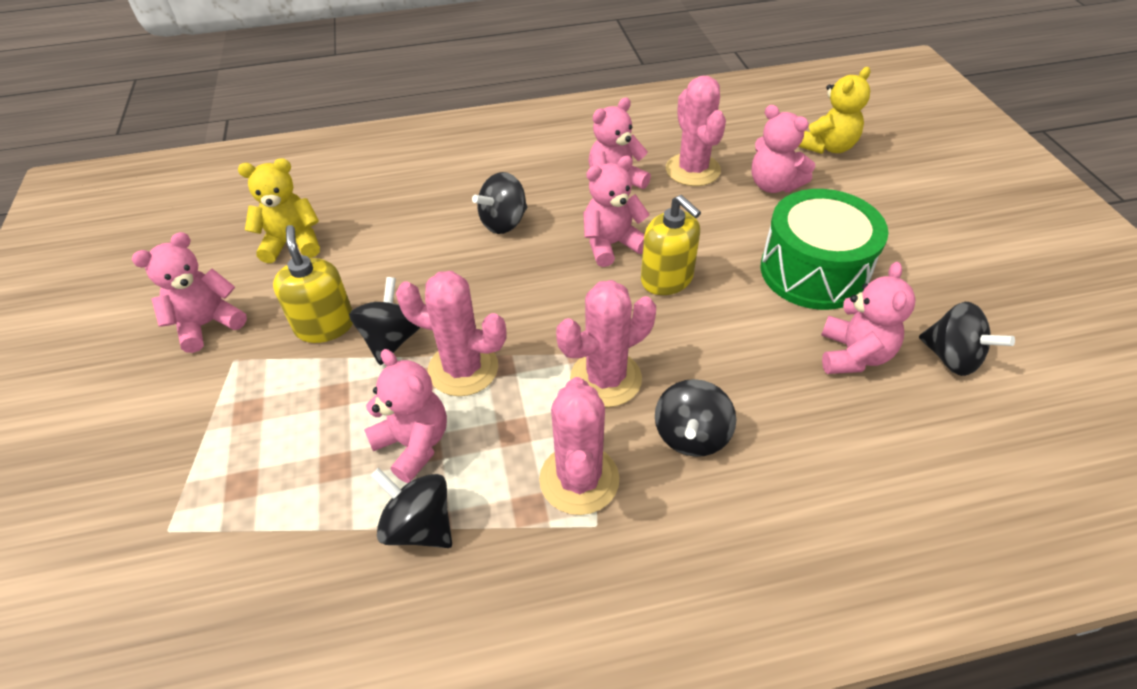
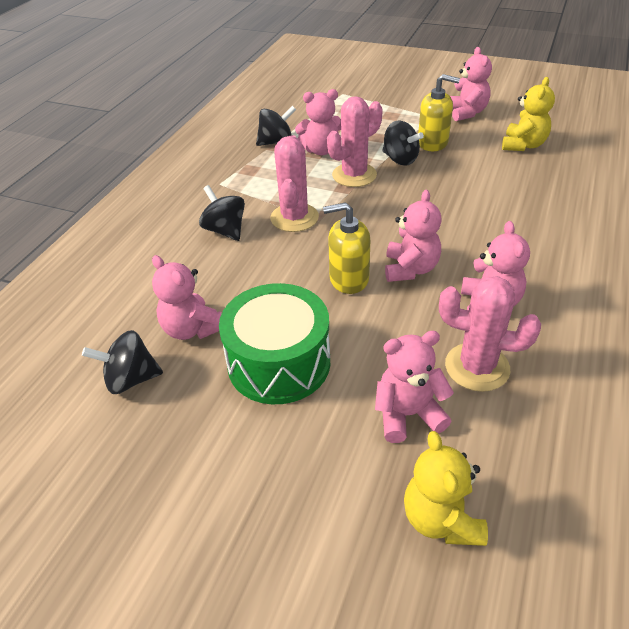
camera: 125 degrees right, 5 degrees down
(504, 222) = (481, 229): black spinning top -> none
(579, 479) = (246, 187): pink cactus -> none

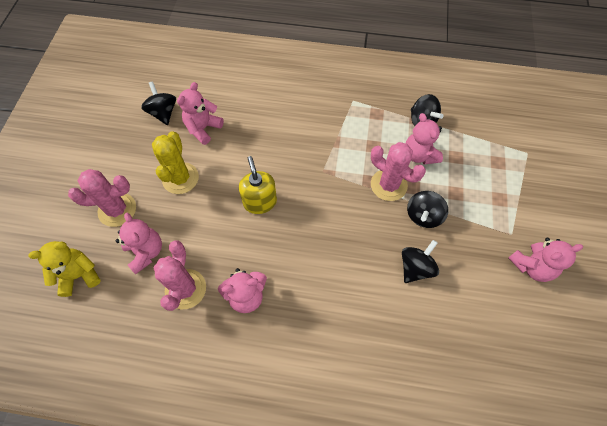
camera: 75 degrees right, 20 degrees up
(225, 230) = (298, 119): black spinning top -> black spinning top (415, 267)
(279, 363) = (180, 178): green drum -> yellow cactus
(294, 218) = (321, 156): pink cactus -> pink cactus (117, 210)
(410, 269) = (276, 239): pink teddy bear -> none
(433, 143) = (460, 239): yellow soap dispenser -> none
(523, 145) = (483, 322): yellow teddy bear -> none

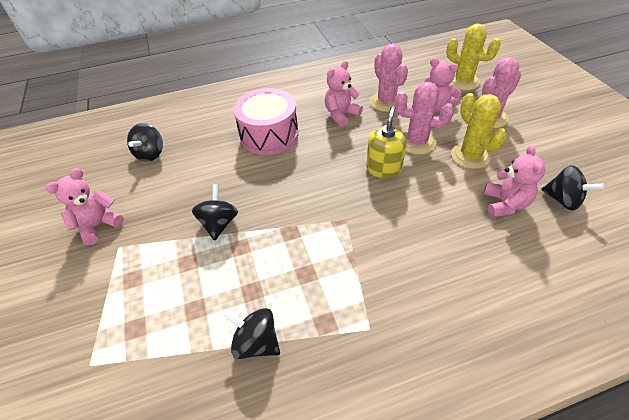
camera: 155 degrees right, 15 degrees down
(79, 275) = (463, 82): yellow teddy bear -> yellow cactus
(260, 202) = (383, 169): yellow soap dispenser -> yellow soap dispenser turned 120 degrees counterclockwise
(338, 305) = (269, 135): none -> pink drum
(388, 185) = (267, 237): pink cactus -> pink cactus (416, 142)
(415, 267) = (214, 180): black spinning top -> black spinning top (150, 154)
(419, 155) = (244, 289): pink teddy bear -> none

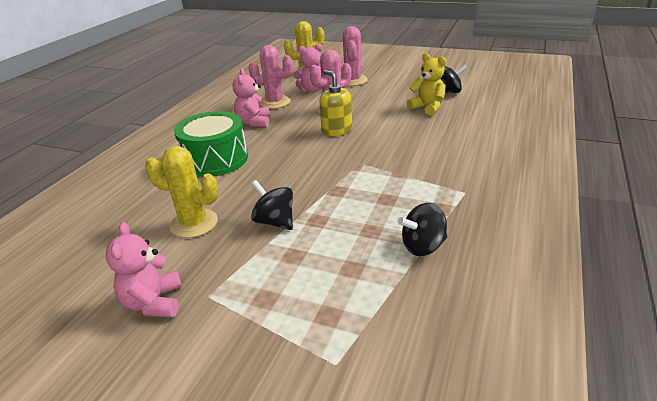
camera: 50 degrees left, 15 degrees down
(150, 154) = (113, 232): black spinning top -> none
(269, 135) = (215, 160): pink drum -> green drum
(470, 156) = (374, 99): yellow cactus -> yellow cactus (194, 223)
(505, 204) = (427, 107): pink teddy bear -> yellow teddy bear

